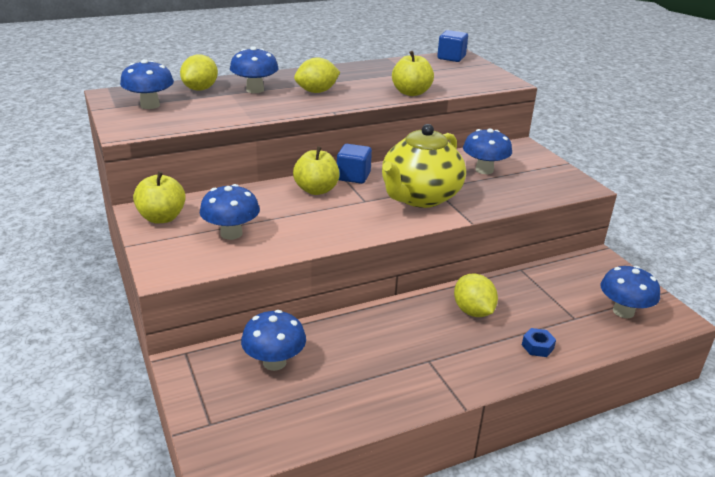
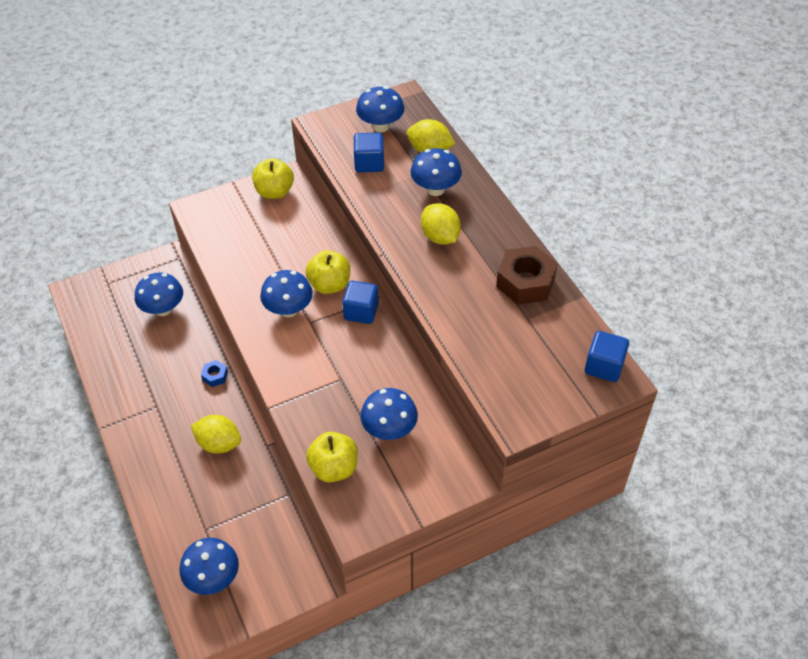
camera: 90 degrees right, 20 degrees up
(205, 112) = (369, 163): none -> blue cube
(231, 233) = (249, 236): blue mushroom -> blue mushroom (288, 309)
(372, 70) = (525, 282): none -> brown nut
(411, 93) = (453, 319): yellow apple -> yellow apple (334, 468)
(420, 197) = (319, 366): yellow teapot -> none
(473, 311) = (219, 444): yellow lemon -> yellow lemon turned 45 degrees clockwise
(537, 347) = (166, 489): blue nut -> blue nut (215, 376)

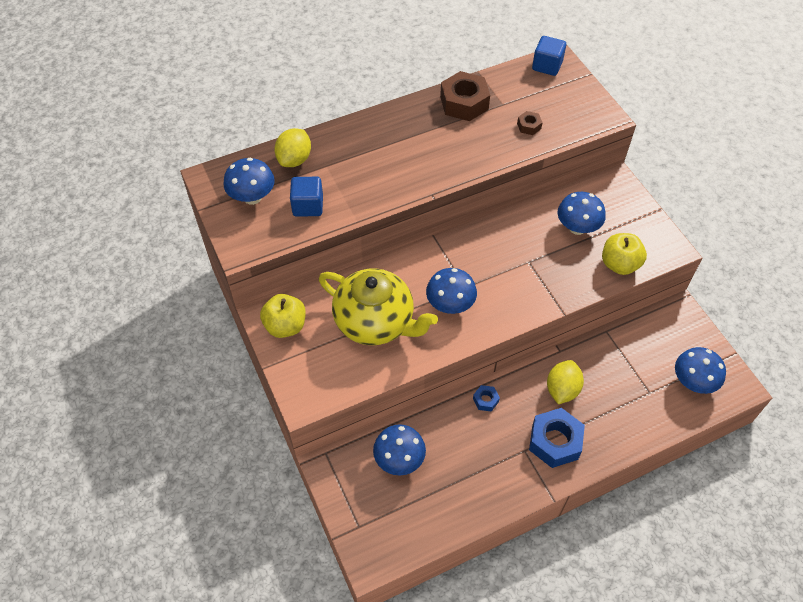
camera: 90 degrees left, 5 degrees up
(161, 433) = (555, 442): none -> blue nut
(273, 253) = (375, 322): none -> yellow teapot
(329, 285) = (419, 273): yellow apple -> none
(361, 311) = (451, 248): blue cube -> none
(435, 189) = (349, 156): blue mushroom -> none
(440, 237) = (411, 155): yellow lemon -> none
(492, 342) = (529, 126): none -> brown nut

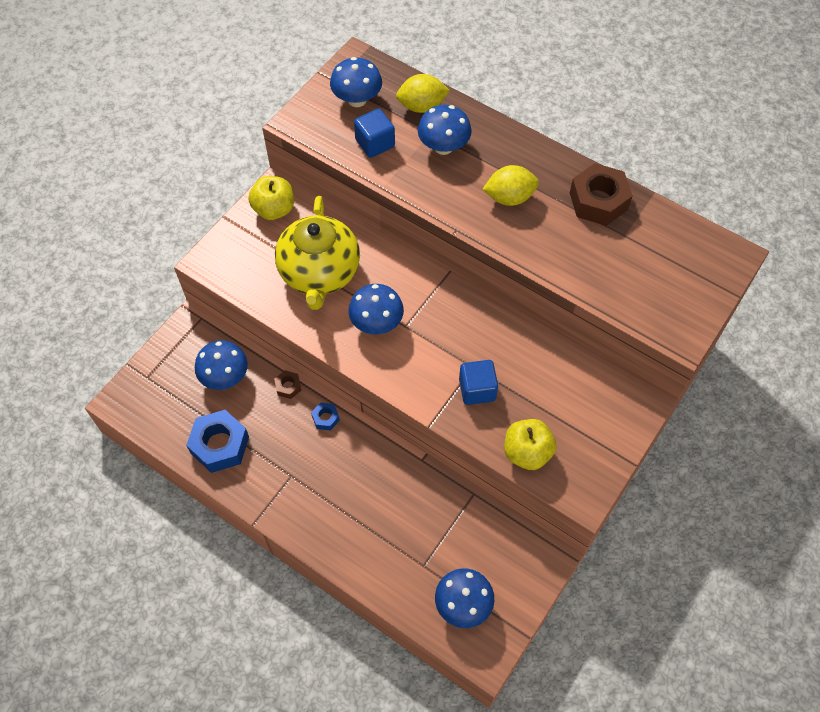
camera: 60 degrees right, 5 degrees up
(529, 126) = (610, 271): brown nut -> brown nut (288, 386)
(547, 66) = (715, 250): blue cube -> blue cube (477, 389)
(555, 442) = (315, 498): blue nut -> blue nut (220, 445)
(562, 389) = (377, 480): yellow lemon -> yellow lemon (509, 197)
(577, 227) = (548, 392): blue mushroom -> blue mushroom (443, 147)

